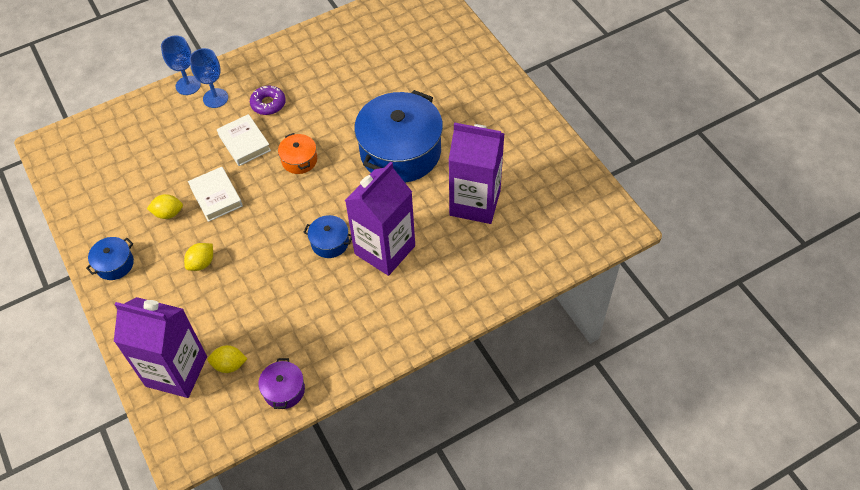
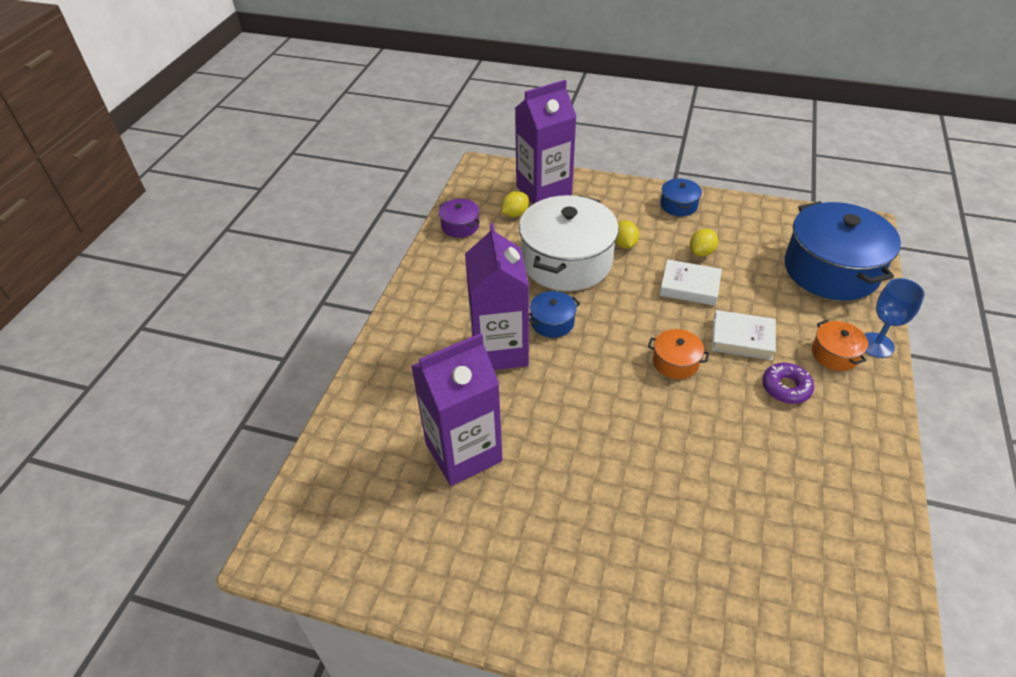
camera: 135 degrees right, 10 degrees down
(215, 98) = (834, 354): blue goblet -> orange pot
(257, 283) = (566, 261): none -> white pot
(400, 151) = (599, 445): blue pot -> blue pot (831, 270)

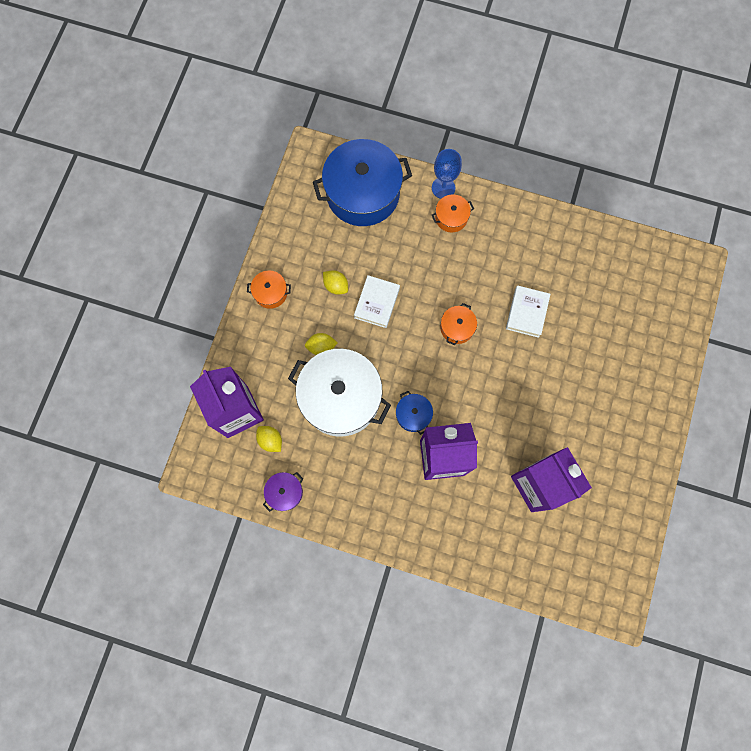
camera: 90 degrees left, 30 degrees up
(678, 205) = (270, 293): blue pot -> orange pot
(742, 338) = (434, 276): white book -> white book (526, 313)
(786, 387) = (481, 258): purple donut -> none

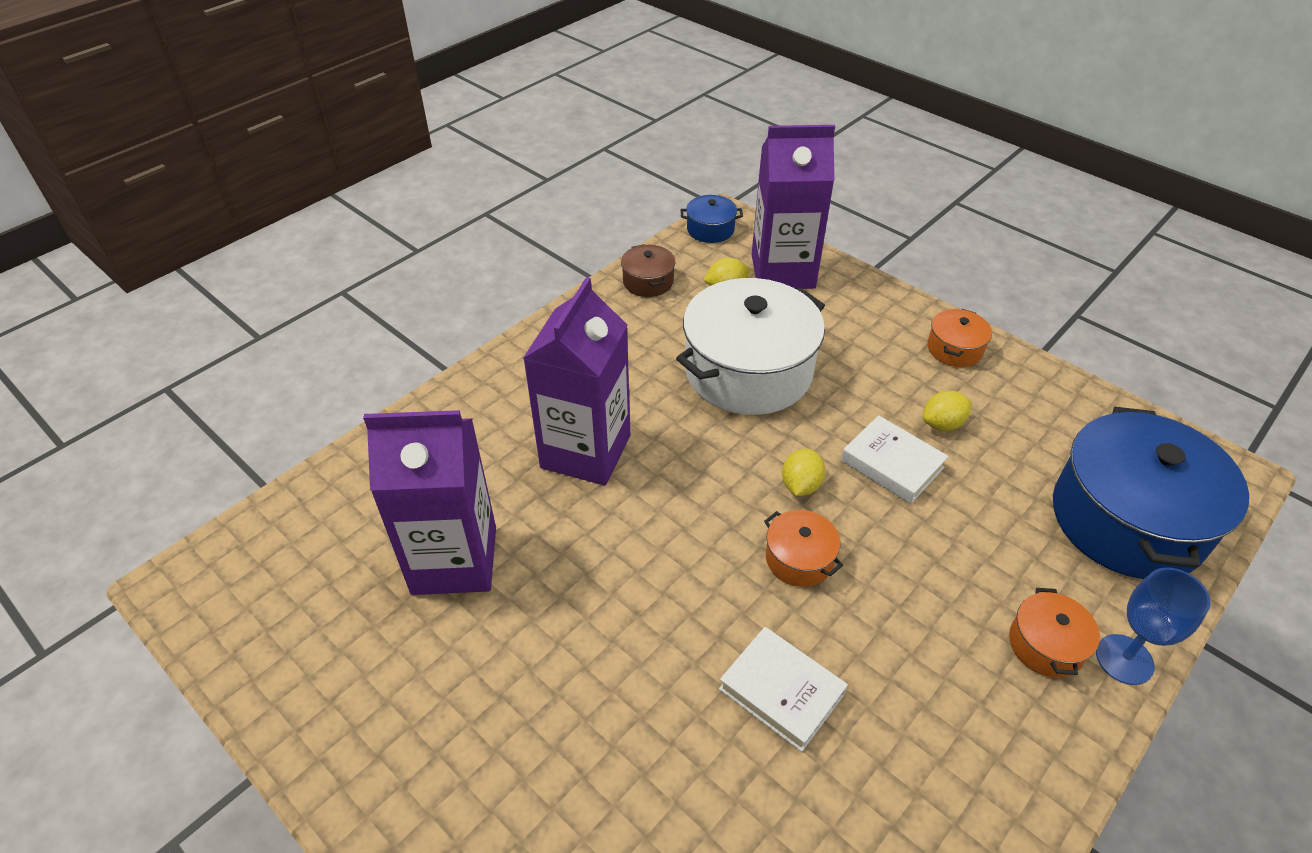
camera: 115 degrees right, 30 degrees down
(285, 492) = (648, 281): purple pot -> brown pot
(321, 347) = (840, 375): yellow lemon -> yellow lemon (800, 485)
(413, 415) = (674, 442): blue pot -> blue pot (710, 229)

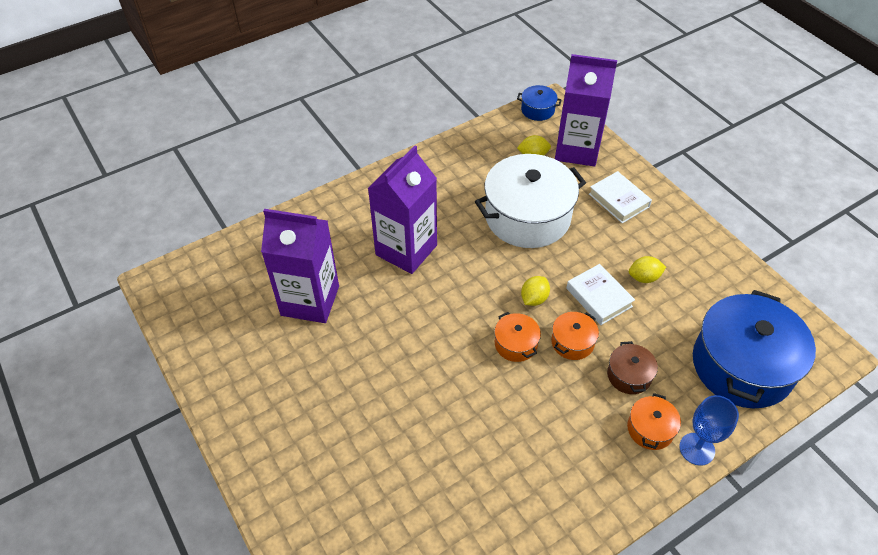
camera: 15 degrees right, 5 degrees up
(648, 281) = (482, 141): brown pot -> brown pot (629, 375)
(781, 691) = (476, 418): white book -> white book (619, 200)
(954, 349) = (675, 227): orange pot -> orange pot (572, 342)

